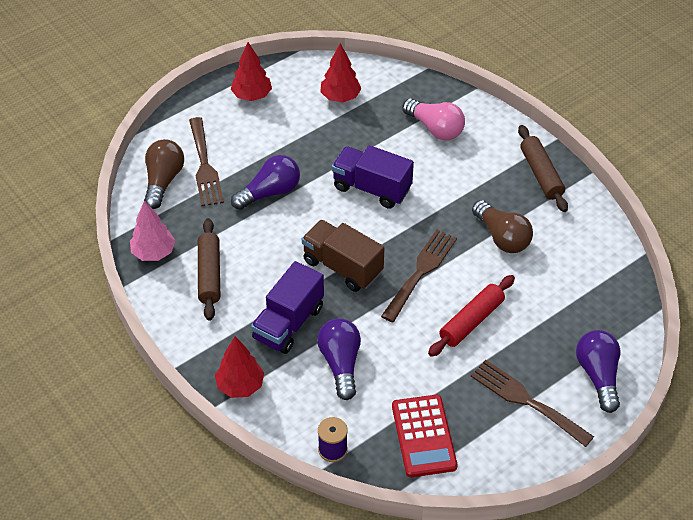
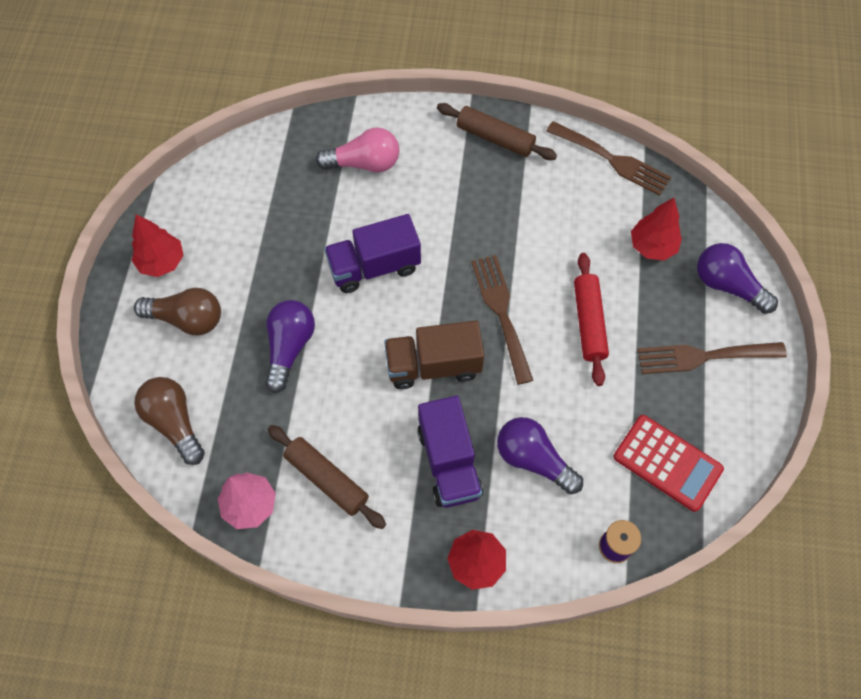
camera: 45 degrees left, 15 degrees up
(204, 166) = (197, 372): brown fork -> brown fork (612, 160)
(340, 97) = (247, 198): red tree -> red tree (652, 246)
(502, 237) = (528, 223): brown light bulb -> brown light bulb (187, 319)

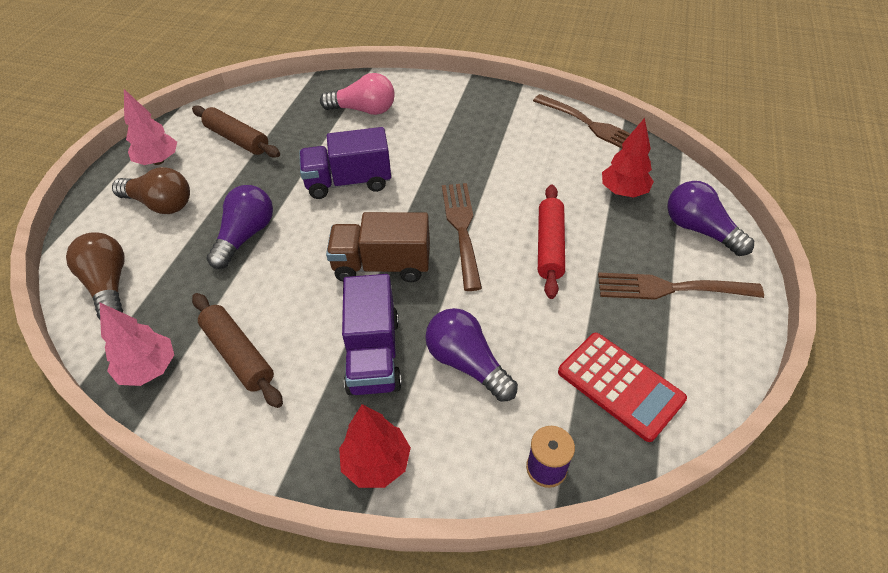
camera: 10 degrees right, 15 degrees down
(162, 262) = (158, 161): red tree -> pink tree
(495, 138) = (485, 103): brown rolling pin -> brown rolling pin (237, 139)

